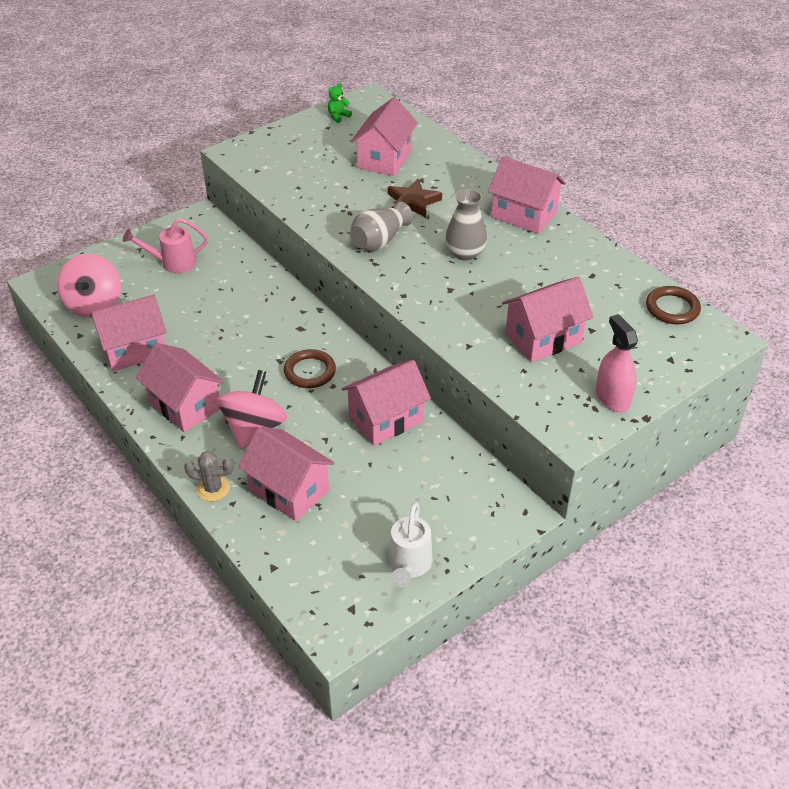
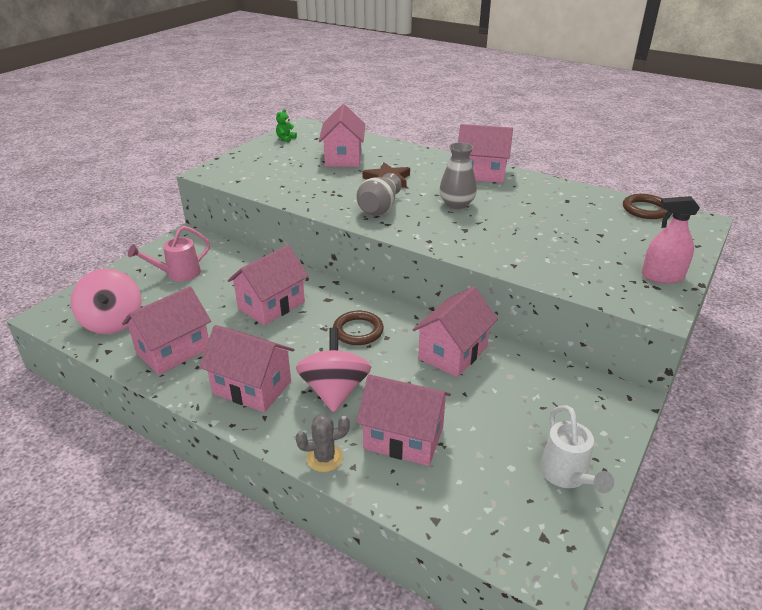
camera: 20 degrees left, 10 degrees down
(543, 338) = (569, 247): pink house -> pink house (271, 305)
(612, 398) = (662, 276): pink spray bottle -> pink spray bottle turned 45 degrees counterclockwise

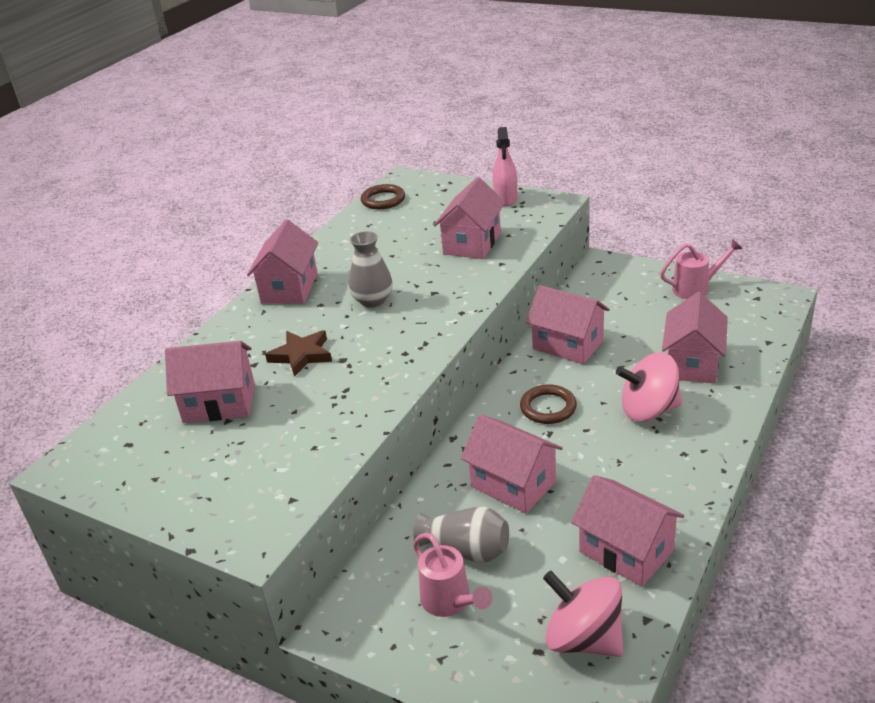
camera: 90 degrees left, 0 degrees up
(113, 322) = (584, 639): pink spinning top -> pink spinning top turned 120 degrees counterclockwise
(252, 387) = (665, 468): pink house -> pink house (472, 243)
(286, 139) = (122, 479): green teddy bear -> none
(324, 458) = (736, 403): grey cactus -> none
(379, 208) = (385, 353): grey vase -> grey vase (466, 550)
(567, 475) = (695, 288): white watering can -> pink watering can

